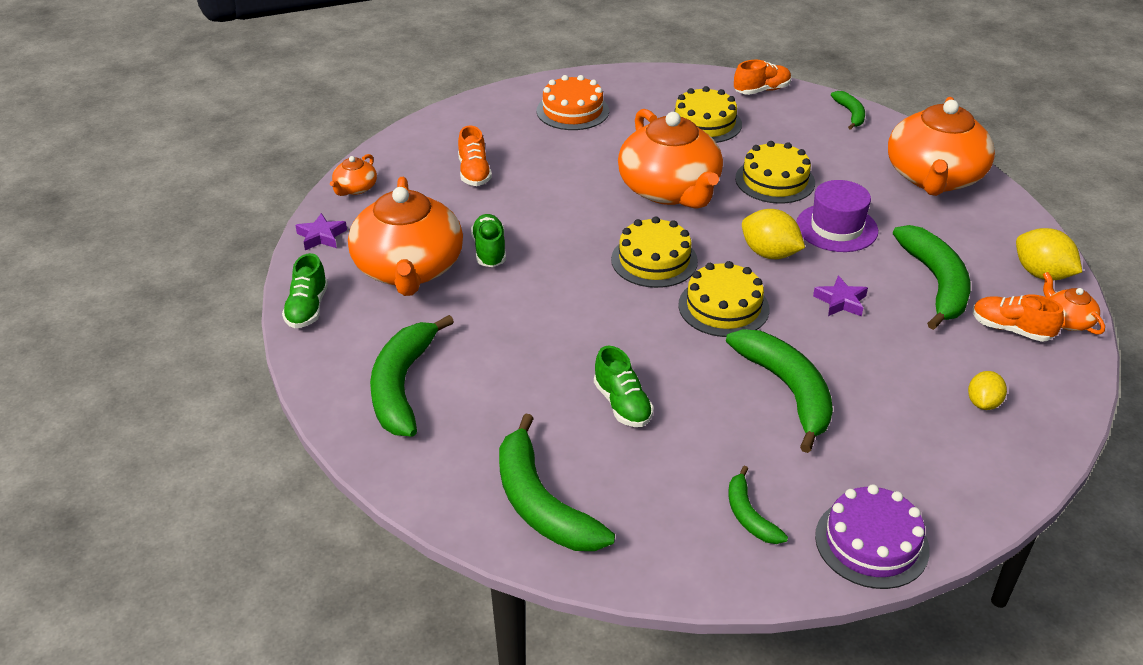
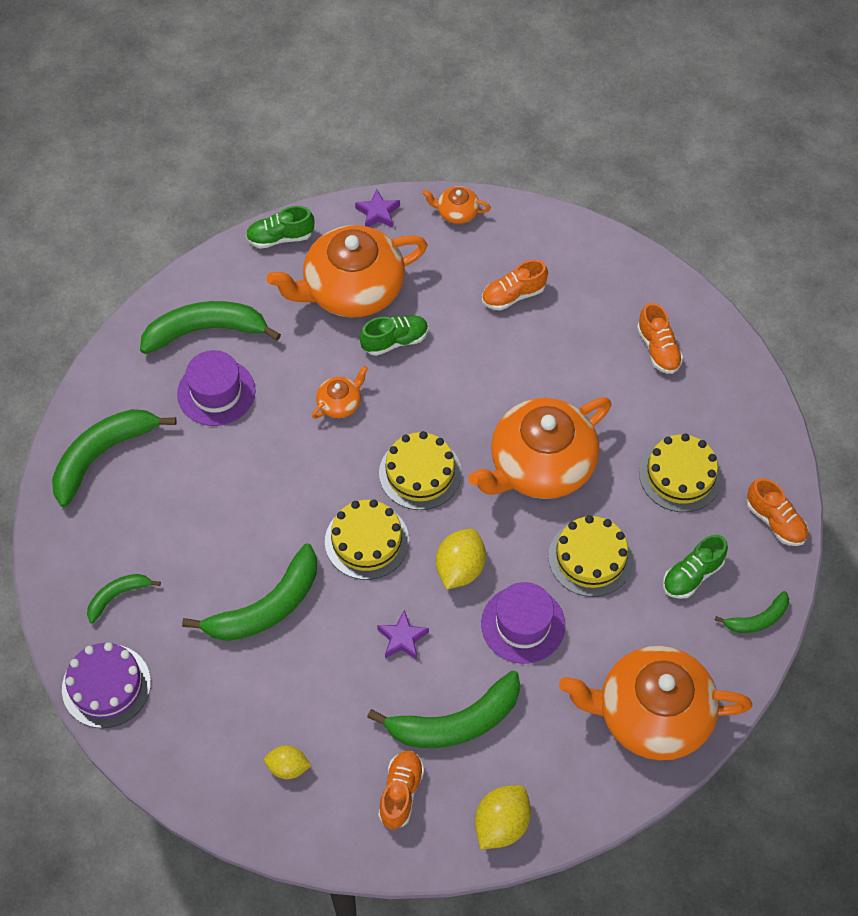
camera: 75 degrees right, 20 degrees up
(493, 389) = (216, 392): none -> purple hat
(572, 111) = (658, 349): orange cake -> orange shoe
(622, 404) = (220, 486): green shoe -> green shoe (692, 575)
(1067, 320) = (429, 846): orange teapot -> orange teapot (340, 403)

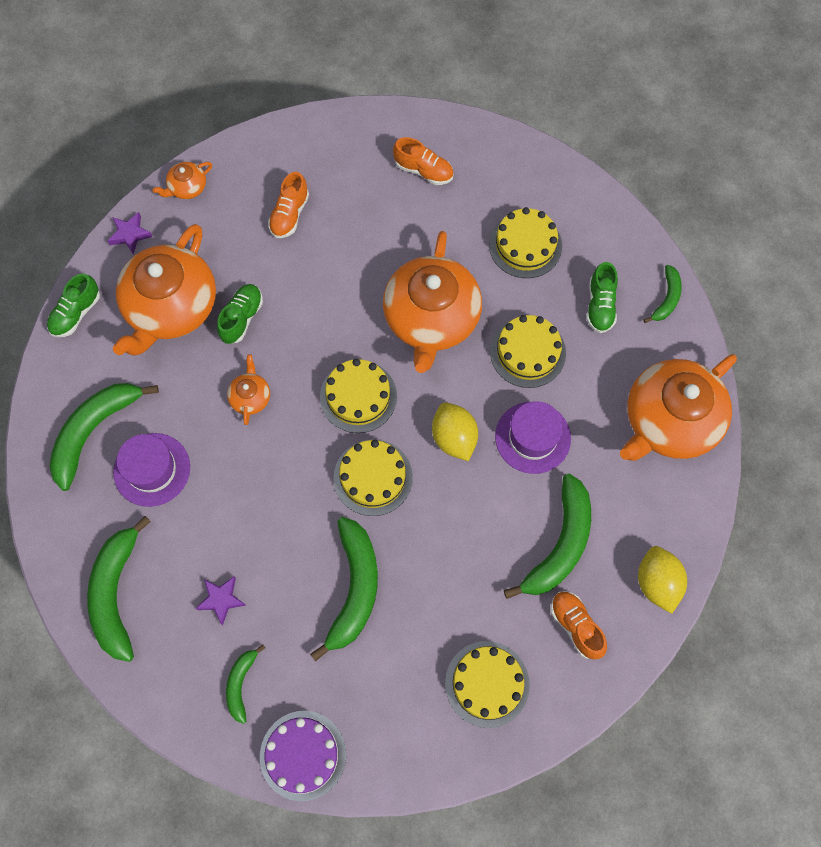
camera: 45 degrees left, 10 degrees up
(288, 767) = (487, 684): yellow lemon -> yellow cake
(402, 638) = (467, 521): purple star -> purple star (221, 599)
(775, 521) = (612, 224): orange shoe -> none

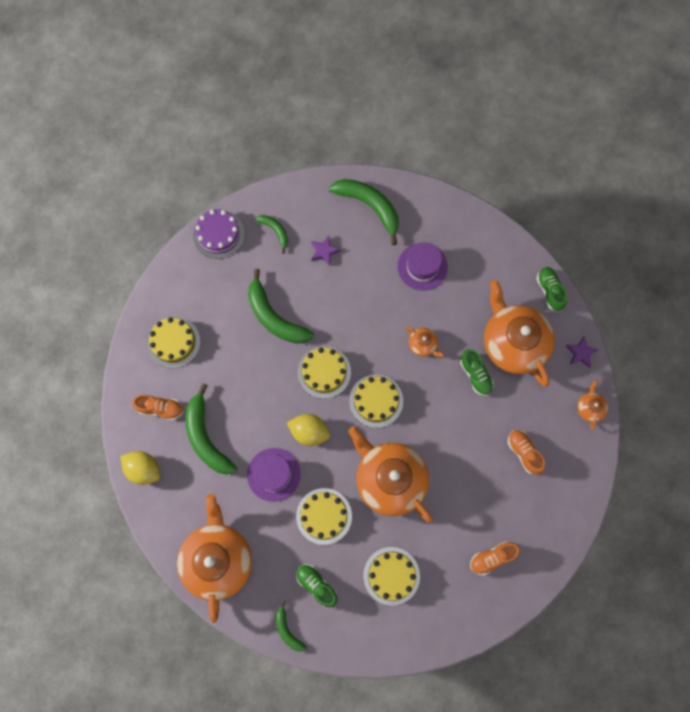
camera: 130 degrees right, 5 degrees up
(94, 431) = (468, 253): green banana -> none

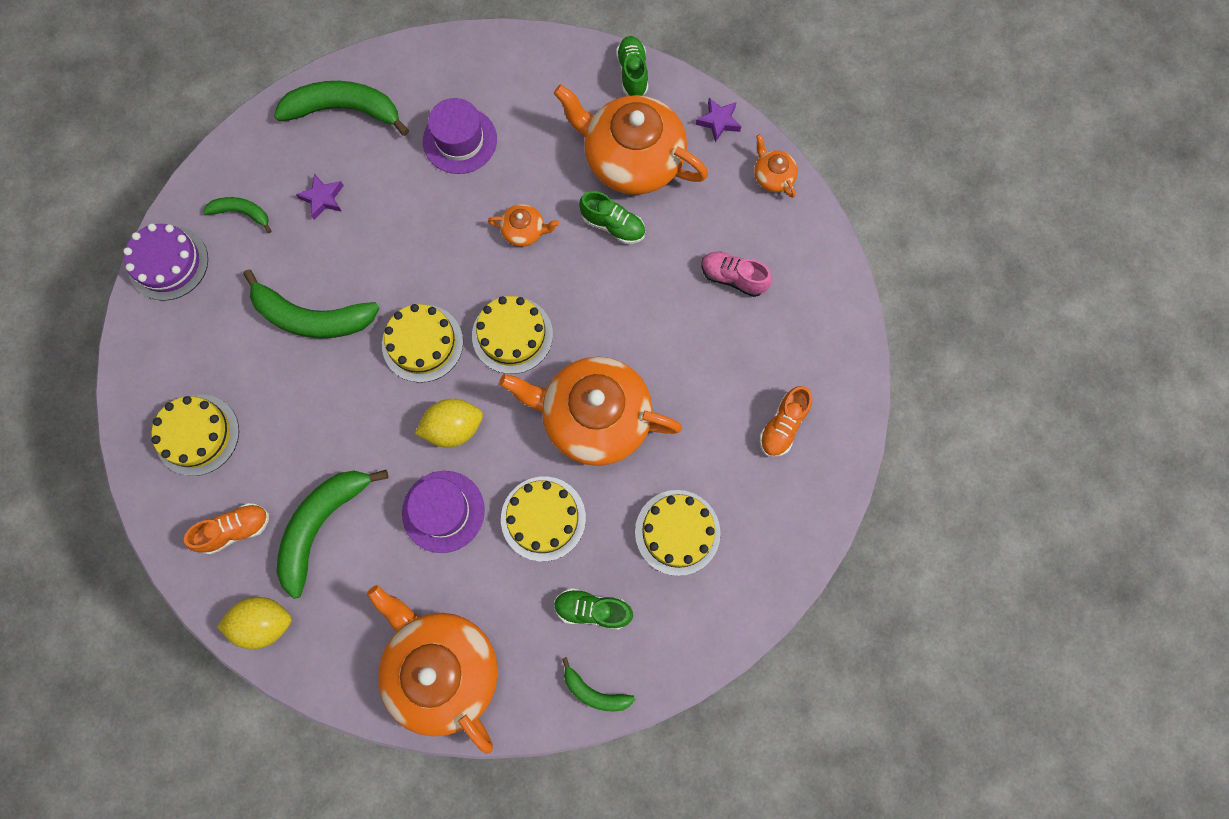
camera: 35 degrees left, 0 degrees up
(206, 437) = (322, 525): green banana -> green banana turned 90 degrees clockwise
(524, 452) = (733, 278): orange shoe -> pink shoe
(549, 290) = (632, 73): green shoe -> green shoe turned 45 degrees clockwise

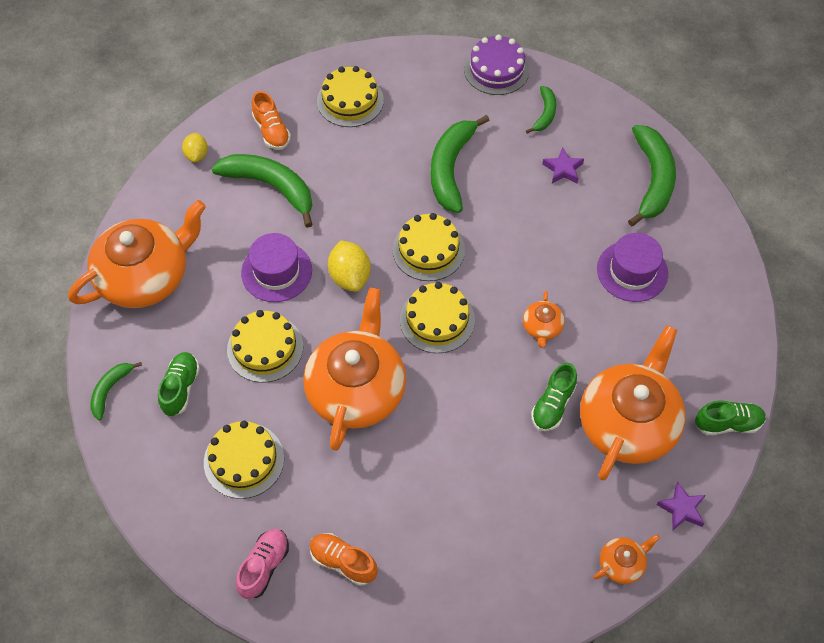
camera: 90 degrees right, 15 degrees down
(264, 623) = (197, 155): yellow lemon -> yellow lemon, size x0.64
(733, 278) = (502, 518): pink shoe -> pink shoe (264, 566)

